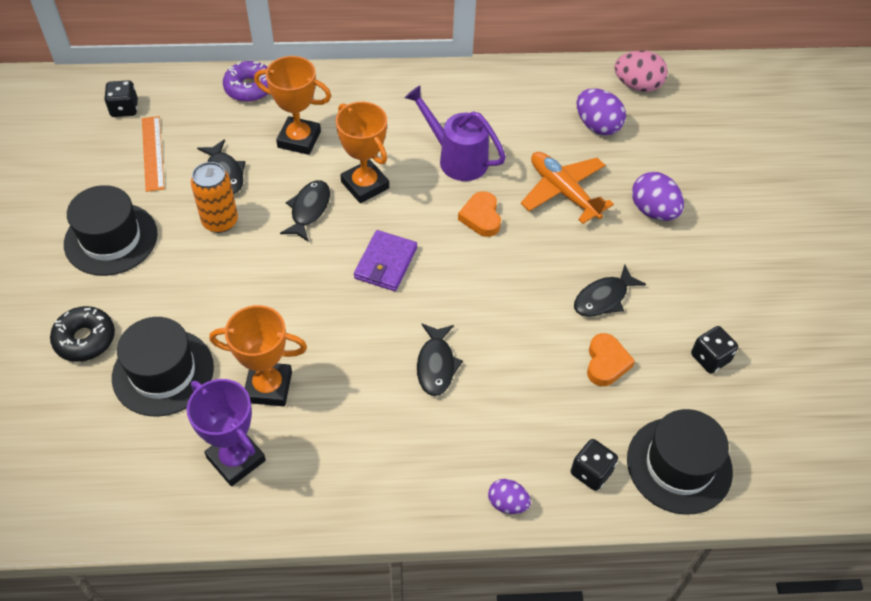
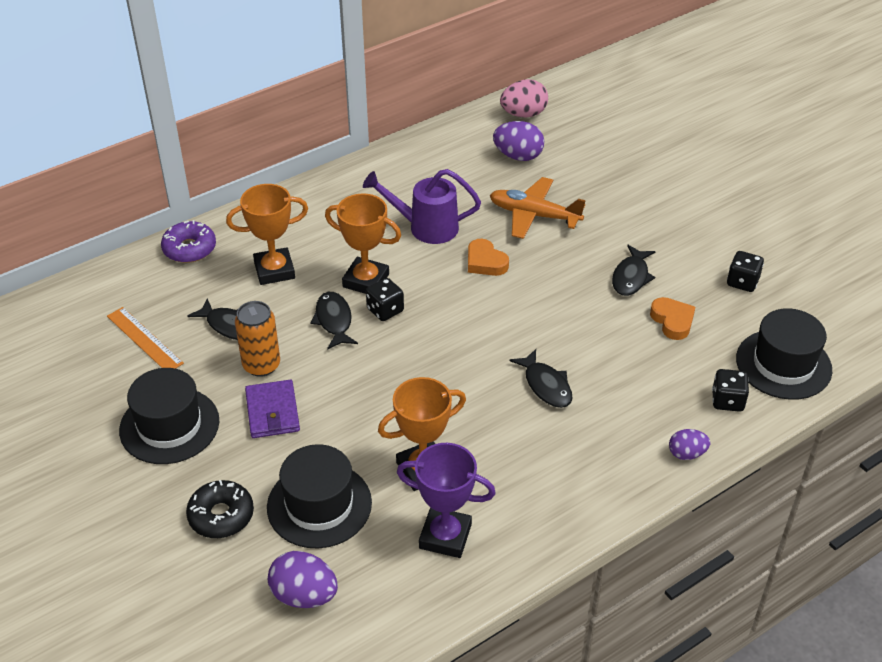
camera: 30 degrees left, 10 degrees down
(124, 109) = (81, 315): black dice -> black dice (385, 310)
(385, 263) = (437, 331): purple wallet -> purple wallet (272, 412)
(653, 211) = (614, 199): purple egg -> purple egg (304, 595)

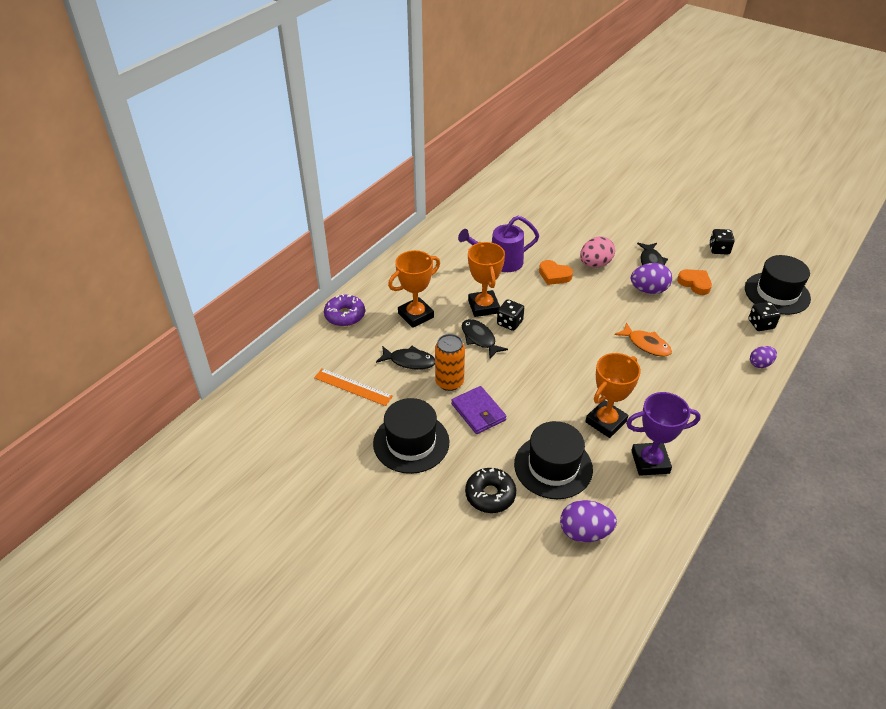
camera: 20 degrees left, 0 degrees up
(366, 280) = (483, 306): orange trophy -> orange trophy turned 75 degrees clockwise
(518, 156) = (529, 203): purple egg -> purple egg (648, 290)
(523, 114) = (515, 176): pink egg -> pink egg (595, 264)
(534, 215) = (565, 238): orange plane -> none
(546, 385) = (646, 344): black fish -> orange fish

